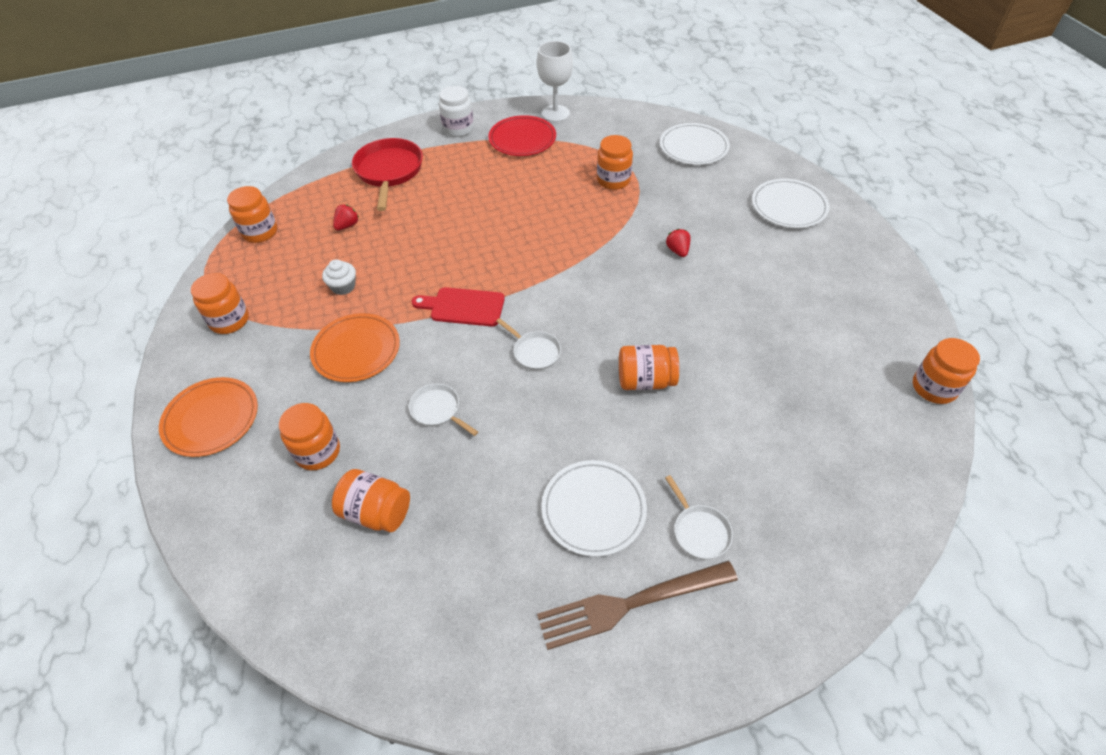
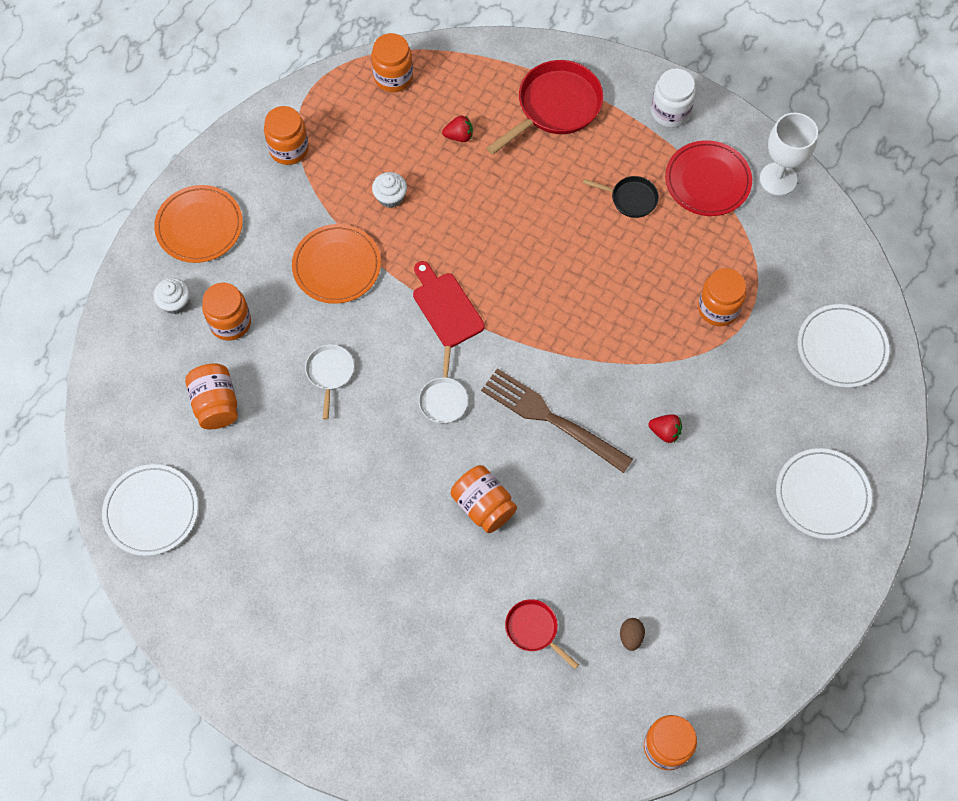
camera: 50 degrees right, 15 degrees up
(252, 482) = (175, 302): none -> white cupcake
(494, 175) = (630, 199): none -> black pan
(593, 509) = (331, 549): white plate -> white plate (151, 511)
(629, 604) = (274, 624): brown fork -> brown fork (550, 418)
(677, 251) = (665, 432): red strawberry -> red strawberry turned 75 degrees clockwise
(699, 531) = (369, 635): white pan -> none
(778, 411) = (534, 630): none -> red pan
(825, 357) = (631, 636): none -> brown egg

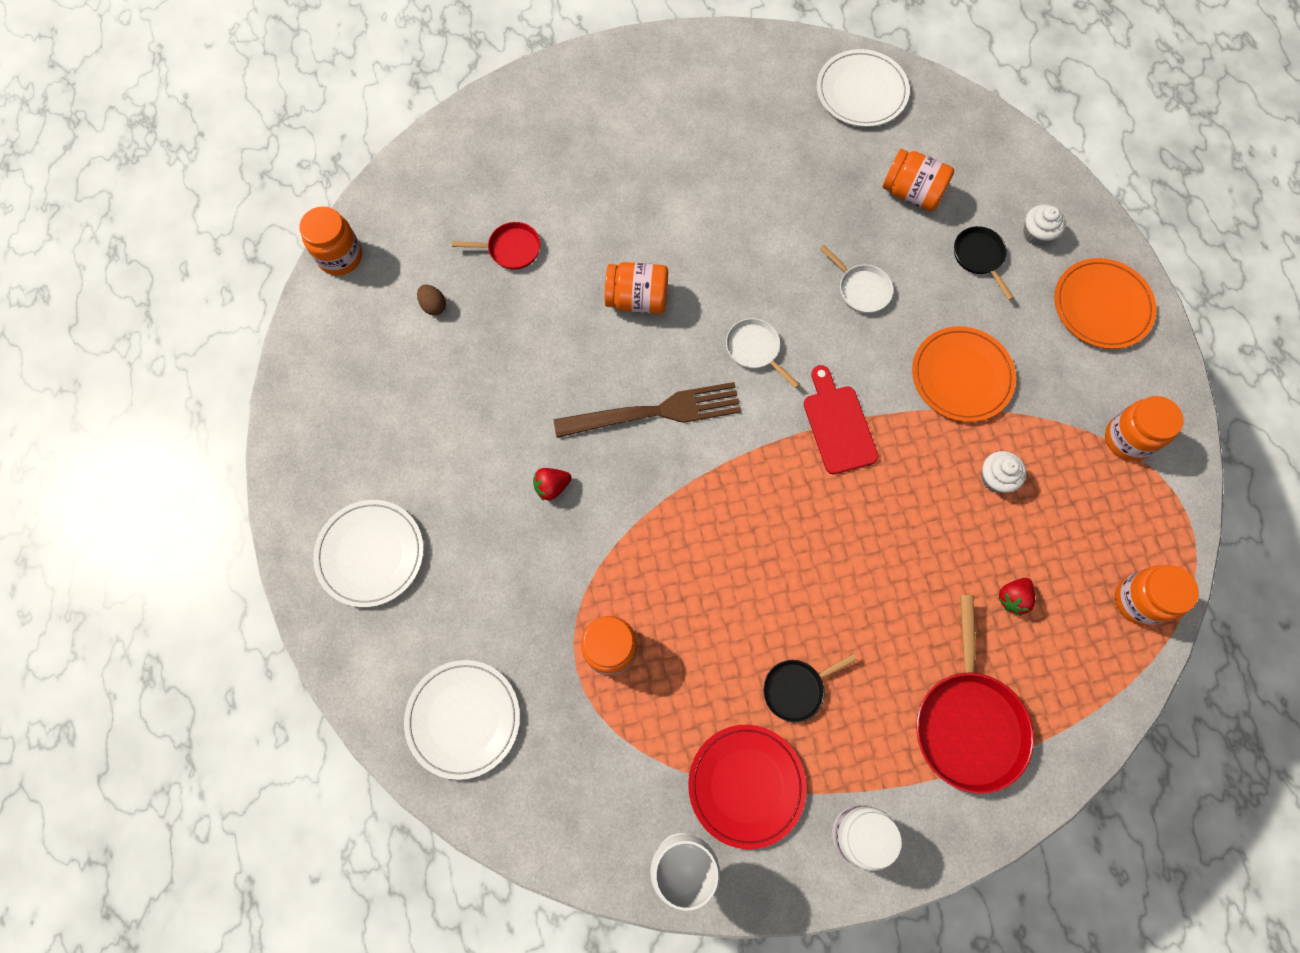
camera: 135 degrees right, 5 degrees up
(230, 322) = (979, 257): orange jar -> black pan
(446, 307) = (838, 425): red cutting board -> red cutting board turned 120 degrees counterclockwise

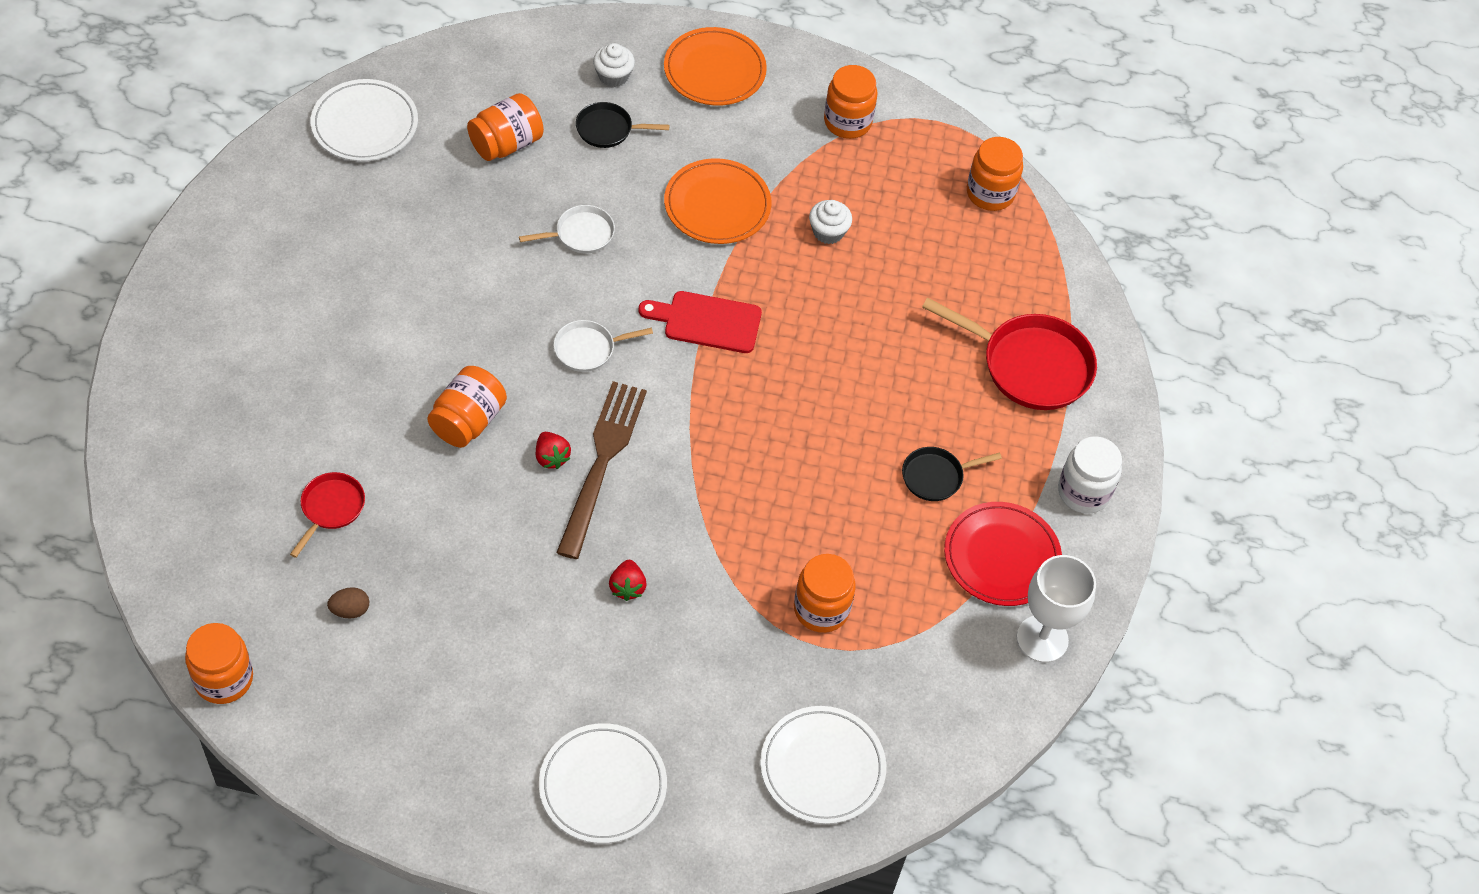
camera: 70 degrees left, 15 degrees down
(796, 688) = (936, 476): black pan -> black pan turned 75 degrees clockwise
(1012, 598) = (941, 277): red strawberry -> red strawberry (551, 457)

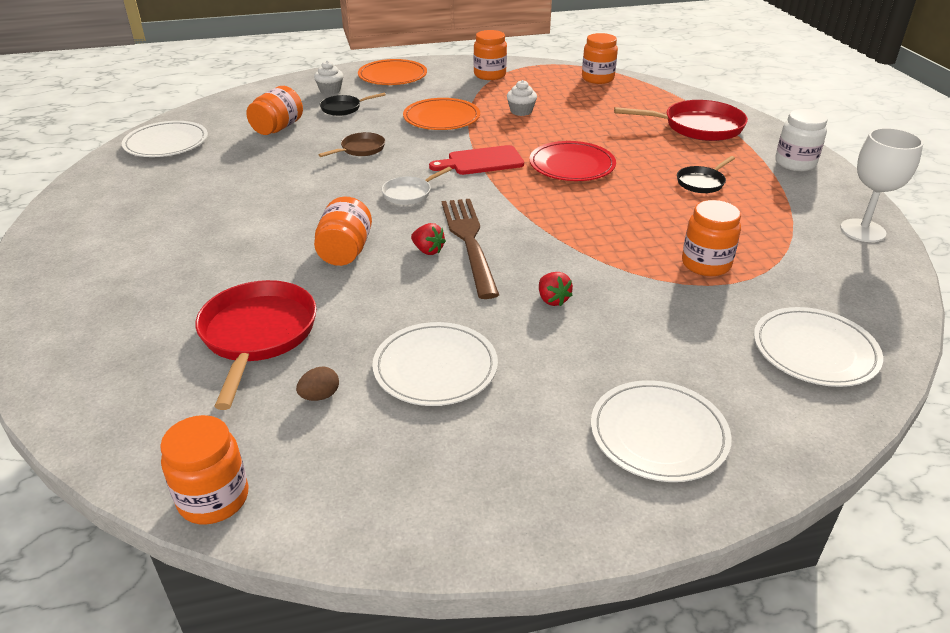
camera: 20 degrees left, 20 degrees down
(331, 508) = (257, 335): red pan -> red pan, size x1.87
(464, 623) = (435, 368): none -> white plate
(580, 234) = (360, 149): white pan -> brown pan
(1001, 557) = (787, 203): red plate -> red plate (572, 165)

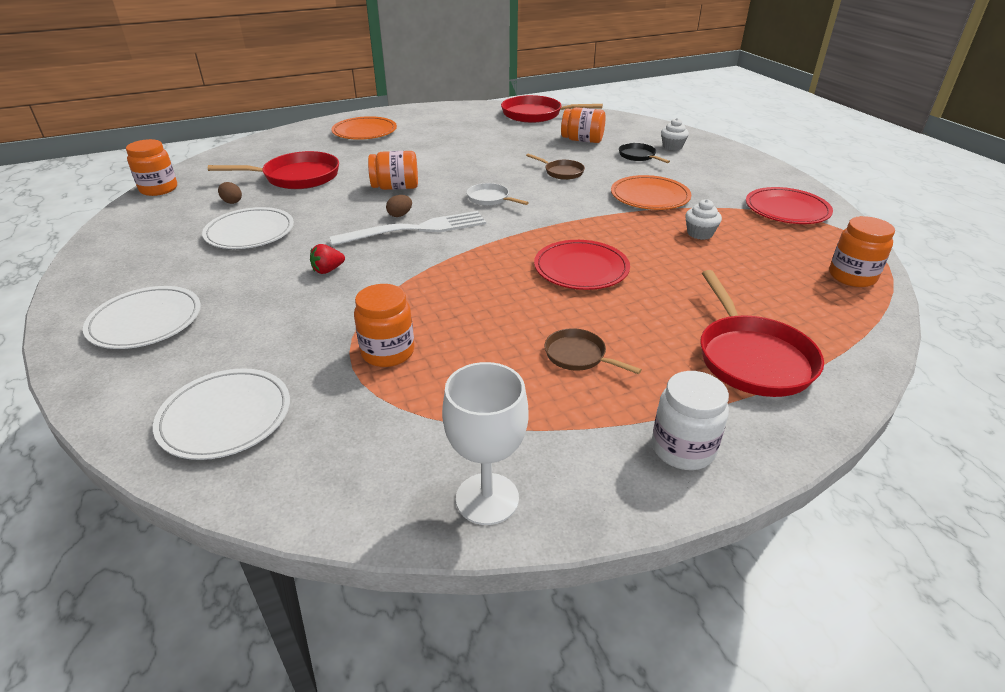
camera: 80 degrees right, 0 degrees up
(166, 143) = (536, 115): white plate -> red pan
(392, 76) = (732, 165): orange plate -> orange plate (364, 132)
(428, 250) = (400, 215): red strawberry -> brown egg
(469, 241) = (417, 229): brown fork -> white fork
(481, 161) = (565, 222): red cutting board -> none
(490, 75) = (787, 210): orange jar -> red plate
(702, 182) = (579, 356): black pan -> brown pan

